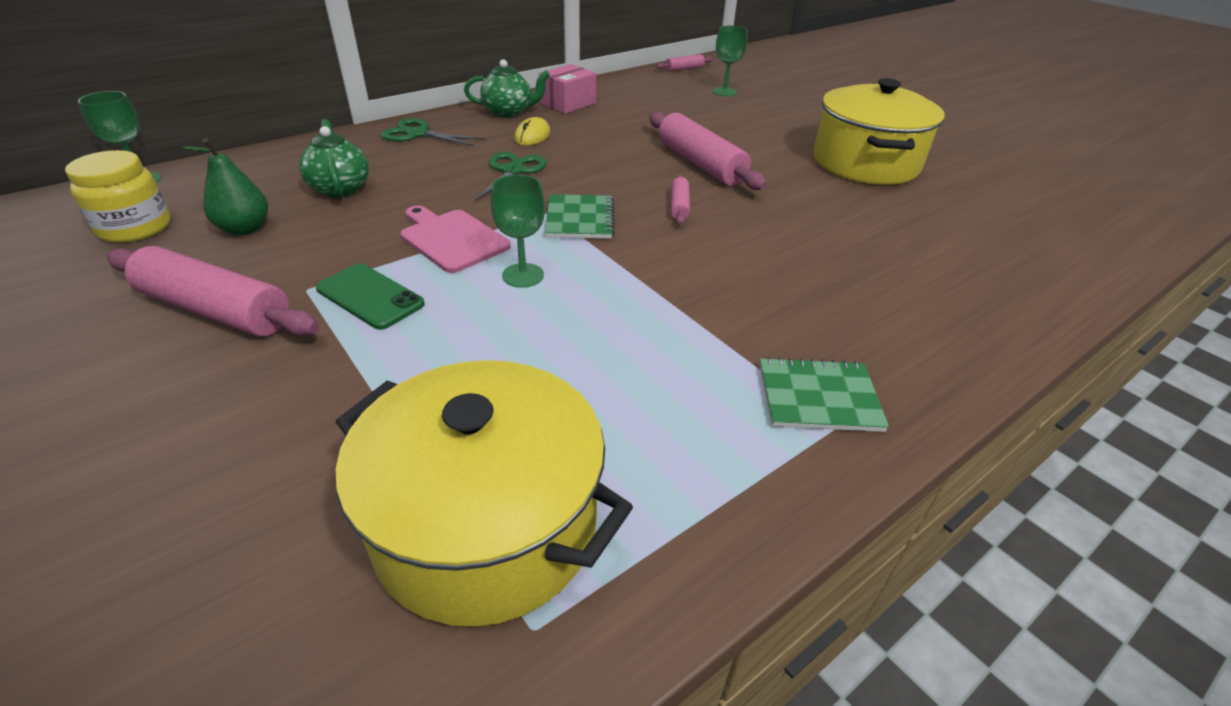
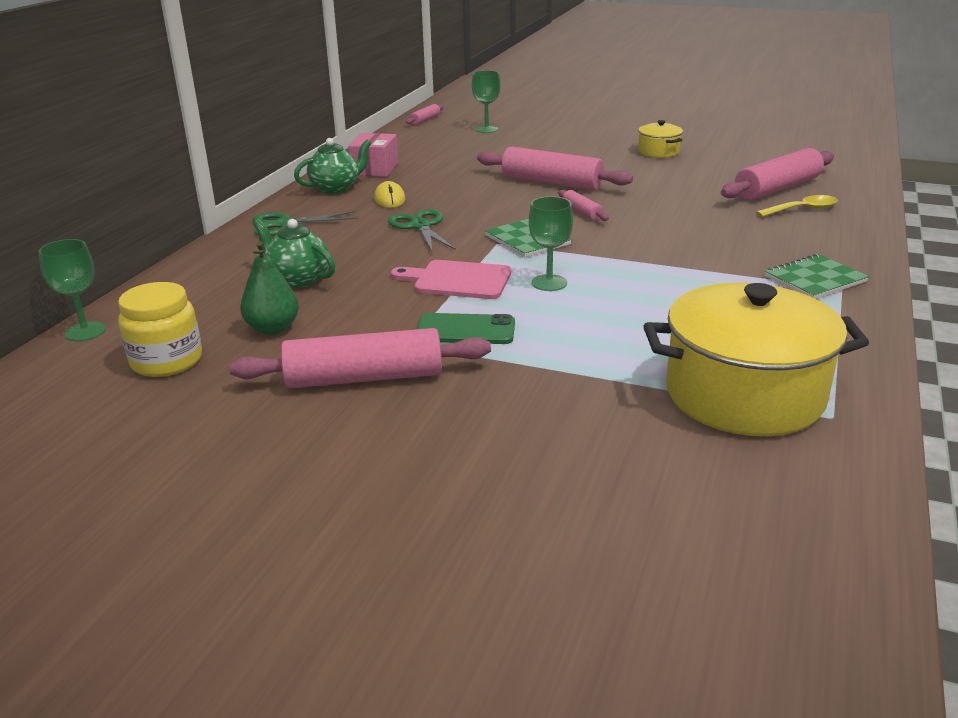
camera: 30 degrees left, 10 degrees down
(865, 163) = (658, 152): yellow pot -> yellow pot, size x0.47
(940, 292) = (802, 210): none -> yellow spoon
(947, 252) = (777, 188): none -> pink rolling pin

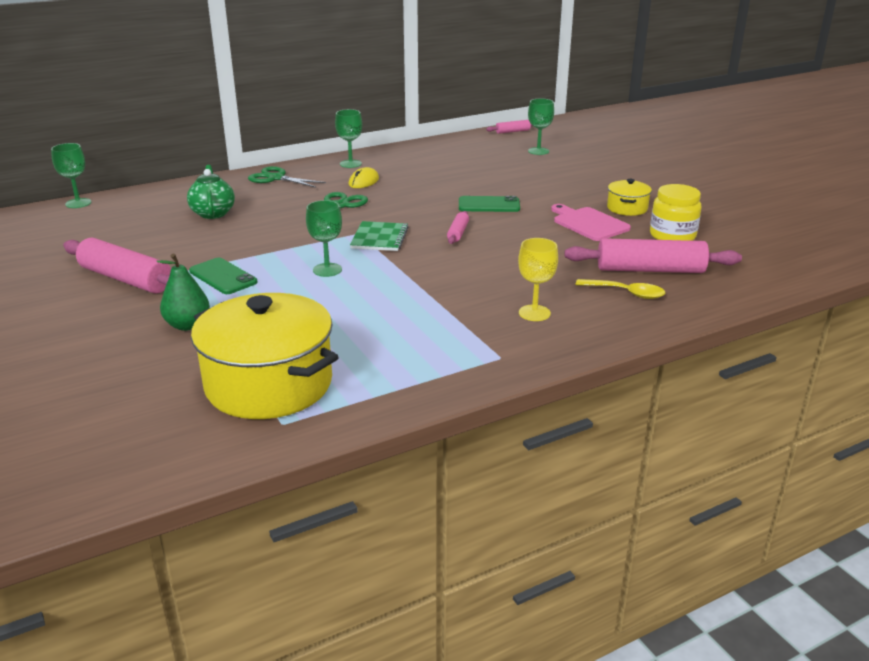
camera: 40 degrees right, 0 degrees up
(167, 361) = (75, 232): yellow jar -> yellow jar (672, 236)
(273, 328) = (146, 235): green pear -> green pear (188, 325)
(336, 188) = (350, 164): green teapot -> green goblet
(375, 169) = (401, 158): pink box -> none
(457, 280) = (284, 247): pink cutting board -> pink cutting board (588, 223)
(551, 182) = (489, 205): pink rolling pin -> green phone
(783, 248) = (534, 313): none -> yellow goblet
(815, 279) = (498, 343): green notebook -> none

